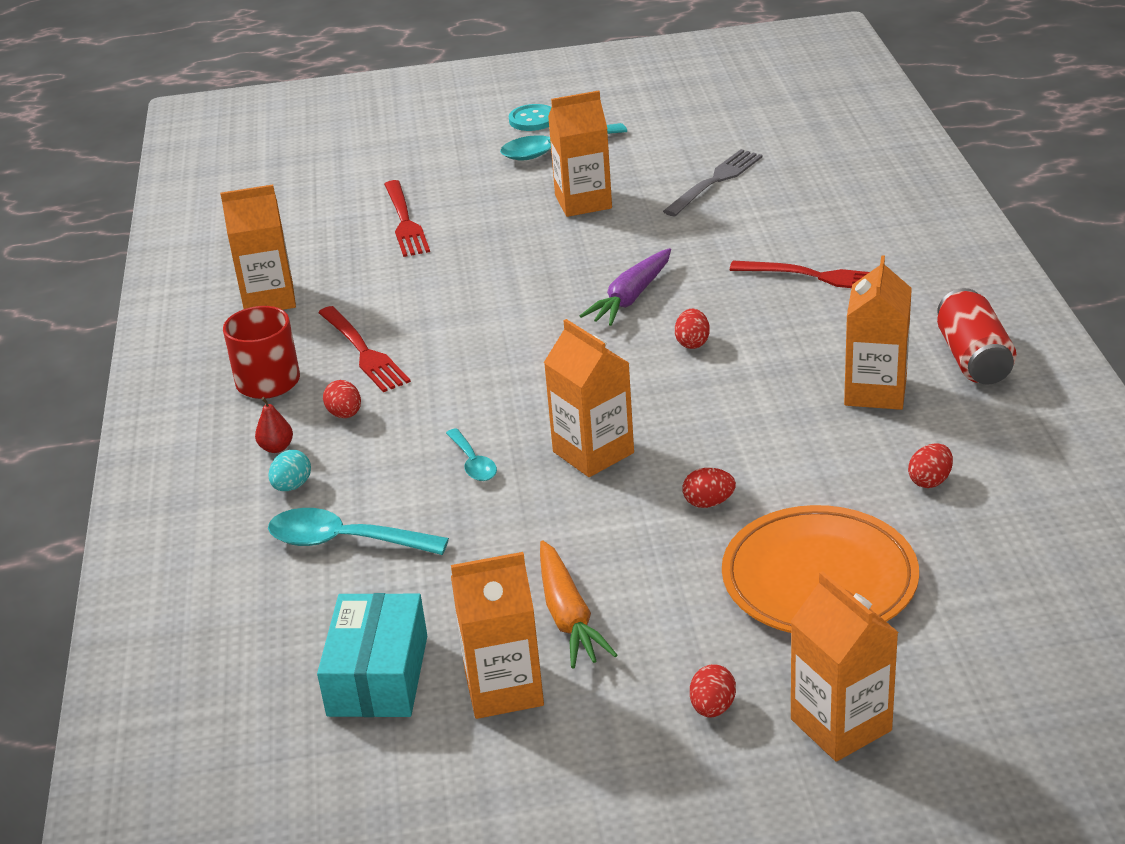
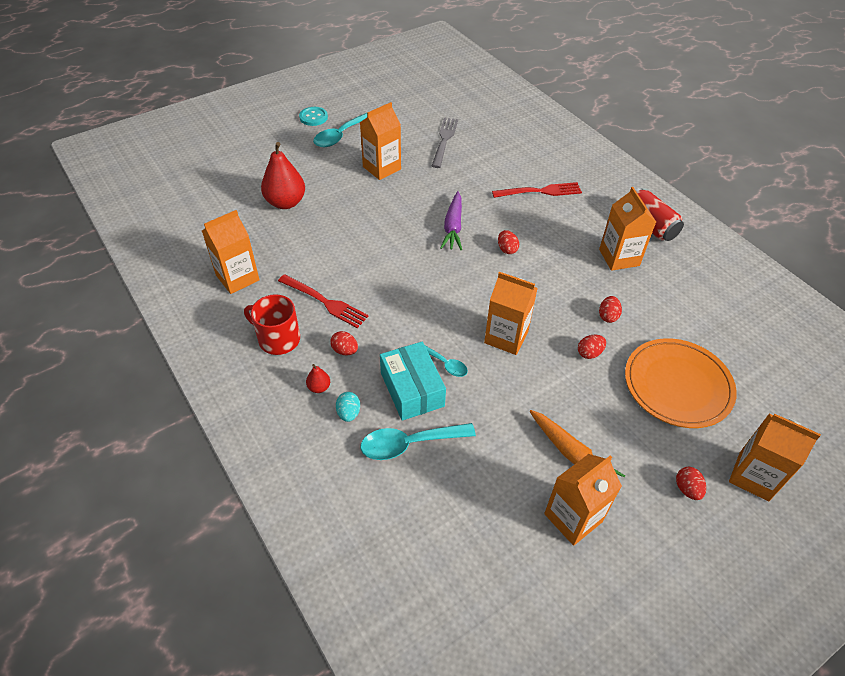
camera: 30 degrees left, 15 degrees up
(378, 675) = (497, 535): turquoise box -> turquoise box (412, 389)
(405, 222) = (285, 202): red fork -> red pear
(930, 481) = (683, 307): red egg -> red egg (608, 316)

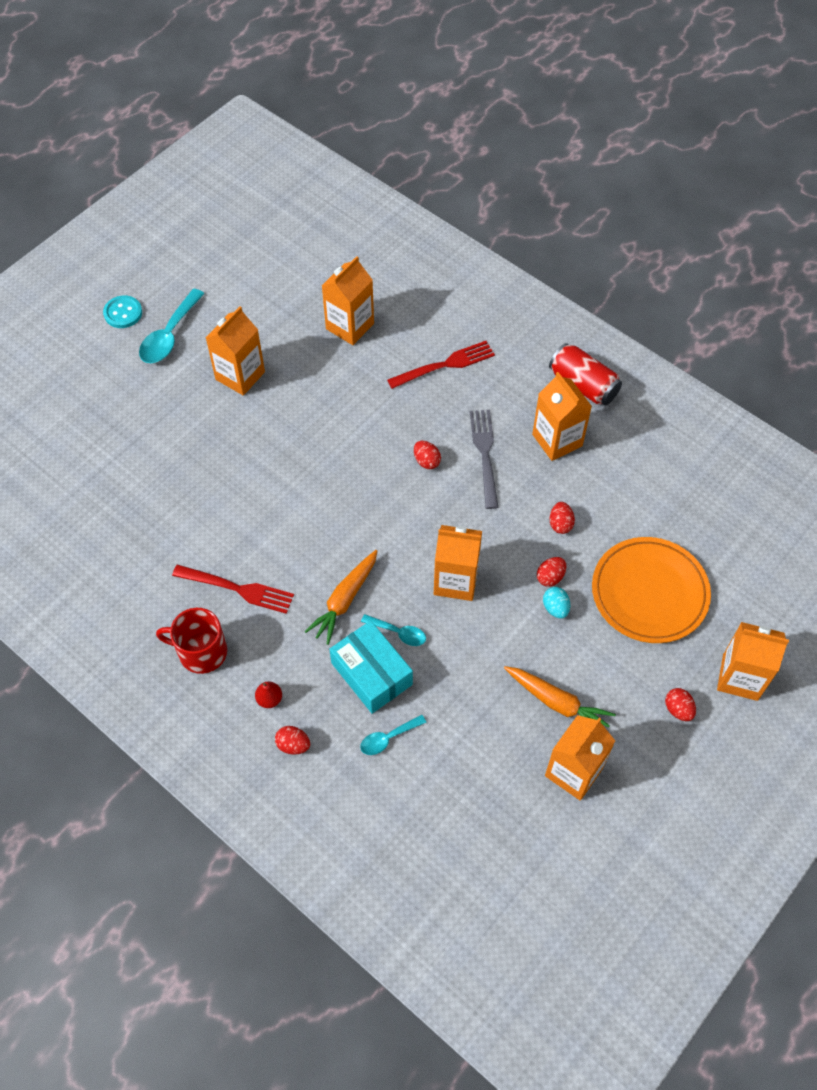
camera: 15 degrees left, 10 degrees up
(237, 278) = (121, 583): orange carton -> orange carton (350, 326)
(285, 202) = (138, 459): red pear -> none
(345, 350) = (282, 646): red egg -> red egg (293, 745)
(348, 413) = (312, 721): turquoise egg -> turquoise egg (555, 608)
(408, 330) = (344, 600): none -> orange carrot
(409, 444) = (388, 738): turquoise spoon -> turquoise spoon, size x0.57
(444, 140) = (306, 312): grey fork -> grey fork (485, 454)
(453, 227) = (355, 444): purple carrot -> none

